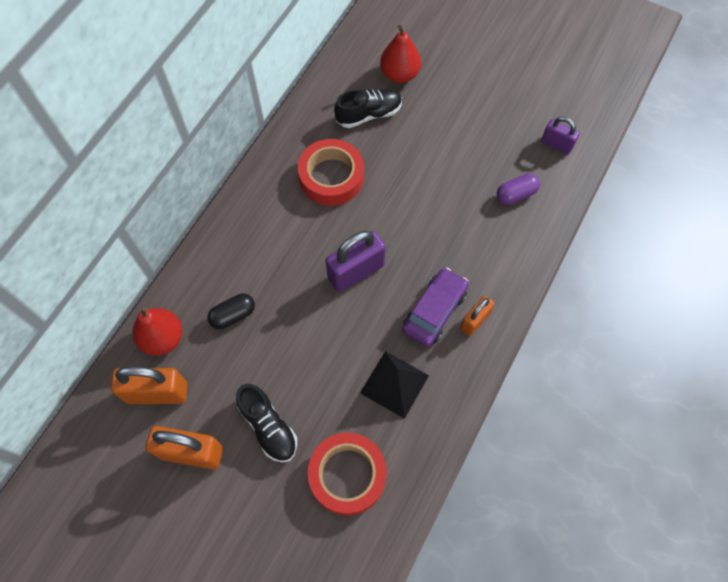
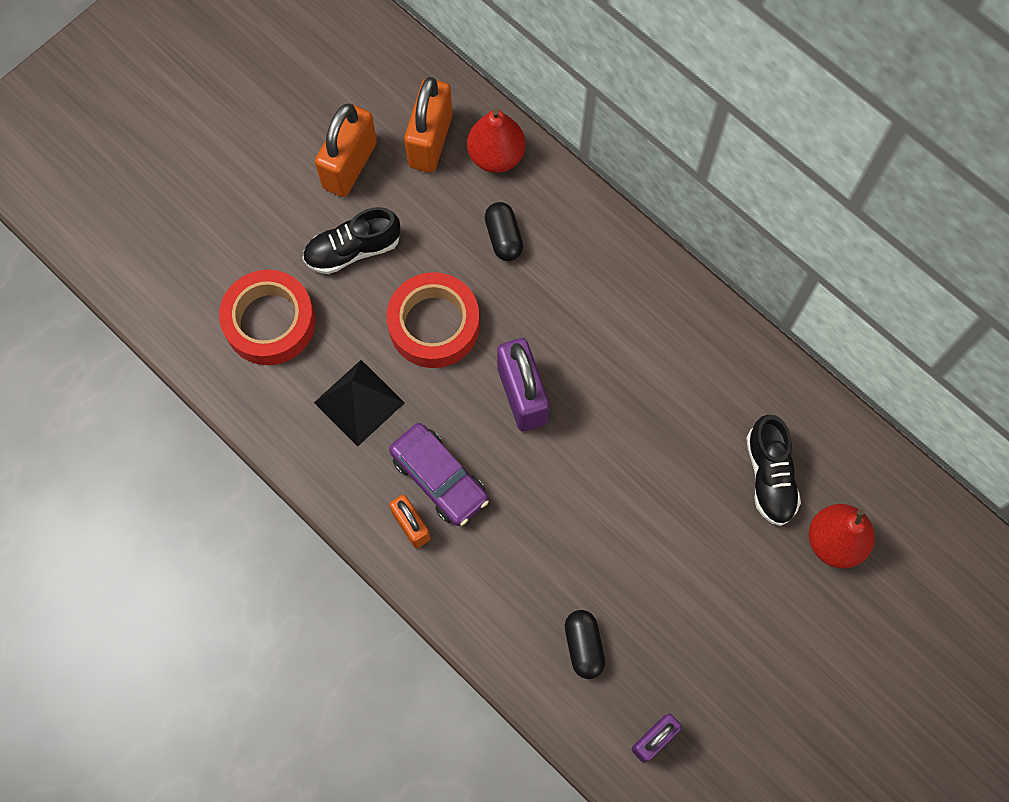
camera: 105 degrees right, 5 degrees up
(331, 177) = (674, 399): red tape -> red tape (434, 325)
(515, 194) = (583, 646): purple capsule -> black capsule

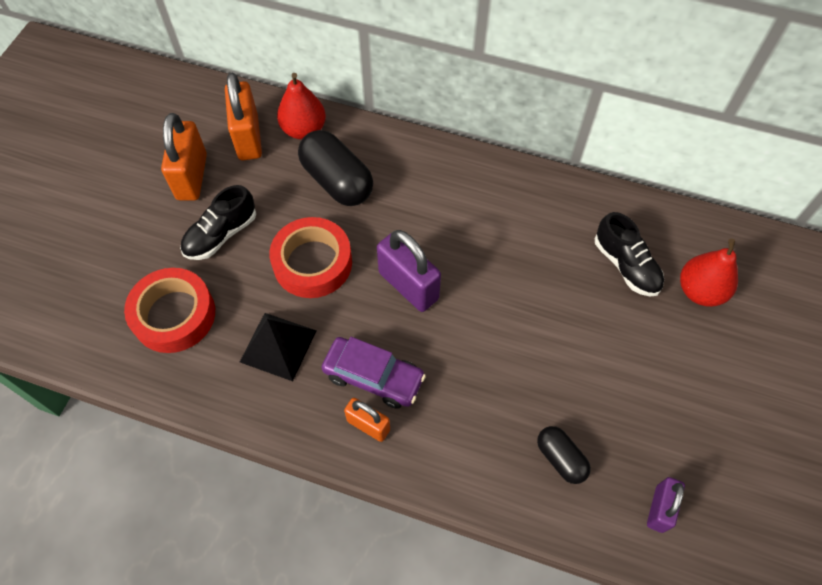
camera: 25 degrees left, 10 degrees down
(503, 237) = (337, 181): black capsule -> black capsule, size x1.78

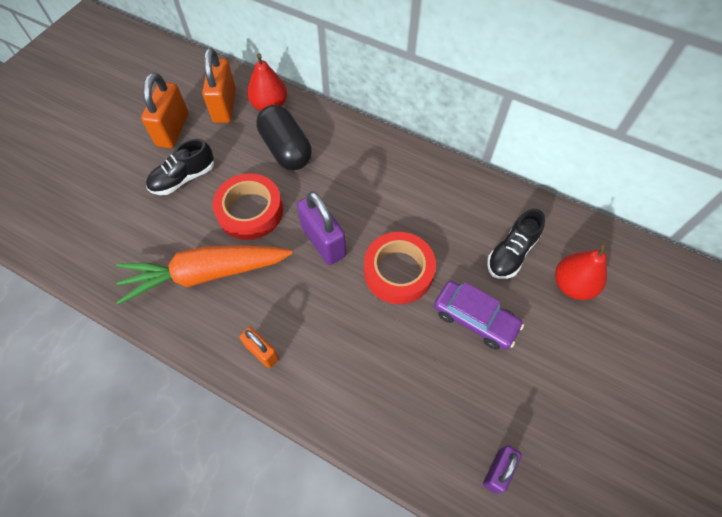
camera: 10 degrees right, 0 degrees up
(174, 315) = (130, 236): red tape -> red tape (398, 272)
(278, 346) = (205, 274): black pyramid -> orange carrot
(373, 376) = (276, 312): purple car -> purple car (475, 319)
(560, 458) = (419, 410): black capsule -> none
(626, 265) = (511, 253): black shoe -> black shoe turned 60 degrees clockwise

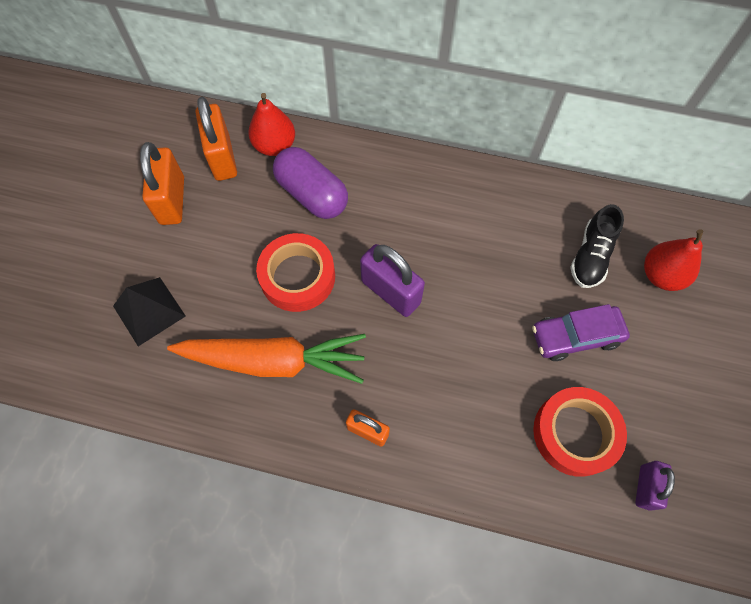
camera: 15 degrees left, 5 degrees up
(122, 210) = (149, 311): none -> black pyramid
(183, 178) = (207, 256): black shoe -> none
(205, 274) = (274, 361): orange carrot -> orange carrot turned 150 degrees counterclockwise
(286, 149) = (312, 194): black capsule -> purple capsule
(398, 272) = (481, 306): red tape -> red tape (575, 433)
(475, 319) = (575, 336): purple car -> purple car turned 150 degrees clockwise

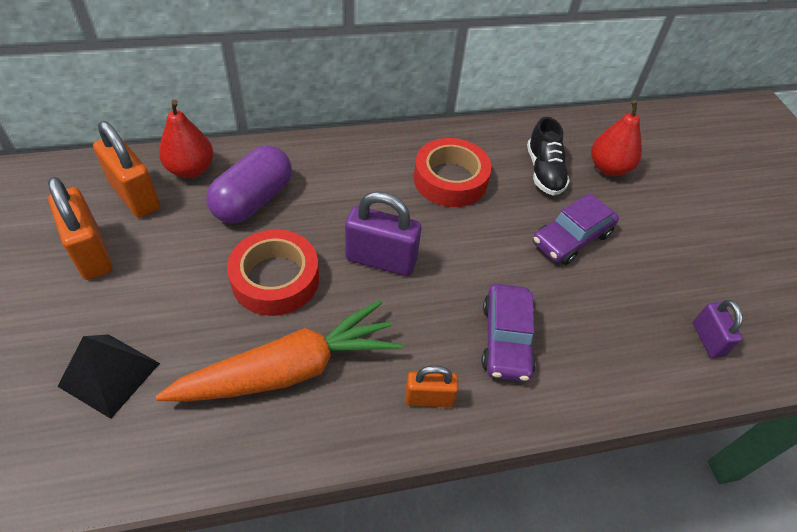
camera: 30 degrees left, 15 degrees down
(312, 194) = (253, 200): purple capsule -> purple capsule turned 75 degrees counterclockwise
(458, 408) = (506, 339): none -> purple car
(575, 433) = (622, 319): red tape -> red tape (450, 179)

